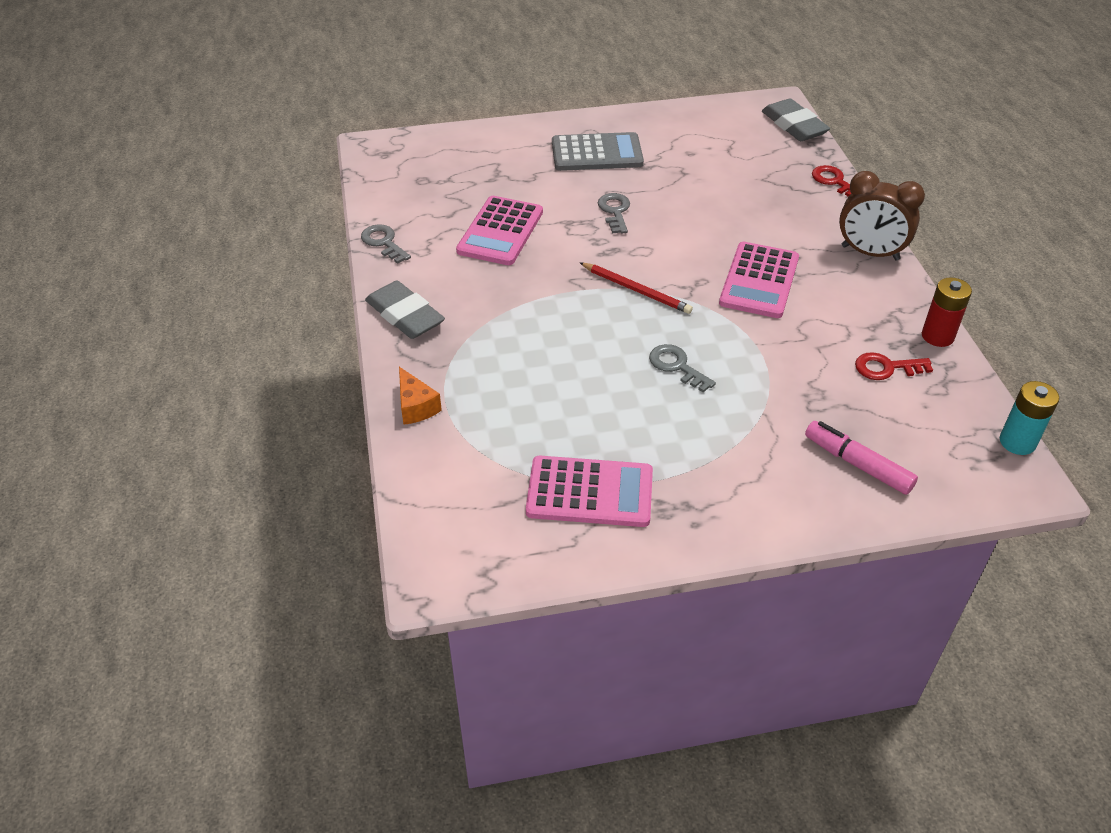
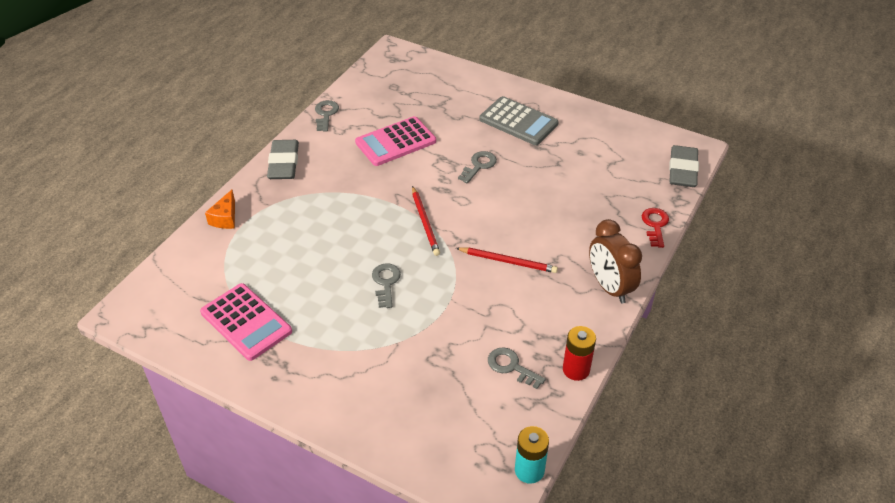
camera: 40 degrees right, 0 degrees up
(759, 281) = (508, 261): pink calculator -> red pencil
(857, 464) = (408, 410): pink marker -> none
(886, 368) = (511, 367): red key -> grey key

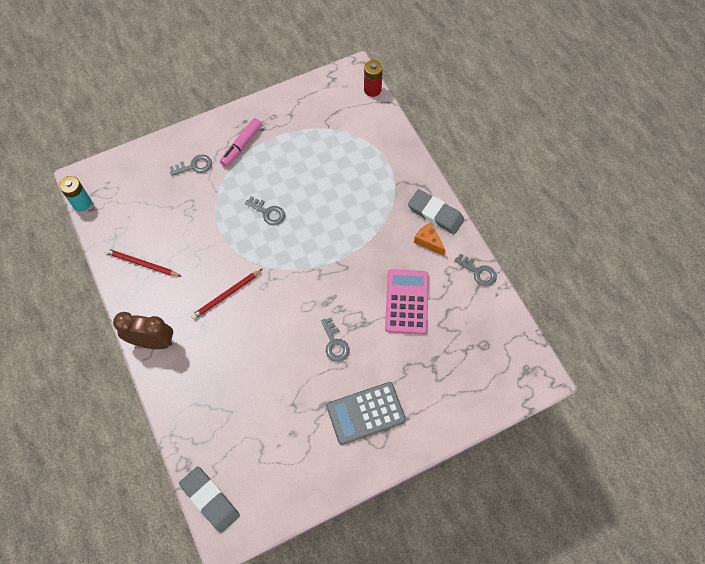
camera: 125 degrees right, 20 degrees up
(225, 218) = (400, 154): orange cheese -> orange cheese (428, 241)
(246, 322) = (297, 126): pink calculator -> none
(314, 358) = (241, 145): none -> pink marker
(425, 223) = (303, 268): red pencil -> red pencil (142, 264)
(511, 367) = (148, 239): grey key -> grey key (194, 166)
(576, 369) = (115, 272): red battery -> red battery (372, 89)
(655, 225) = (176, 422): red key -> none

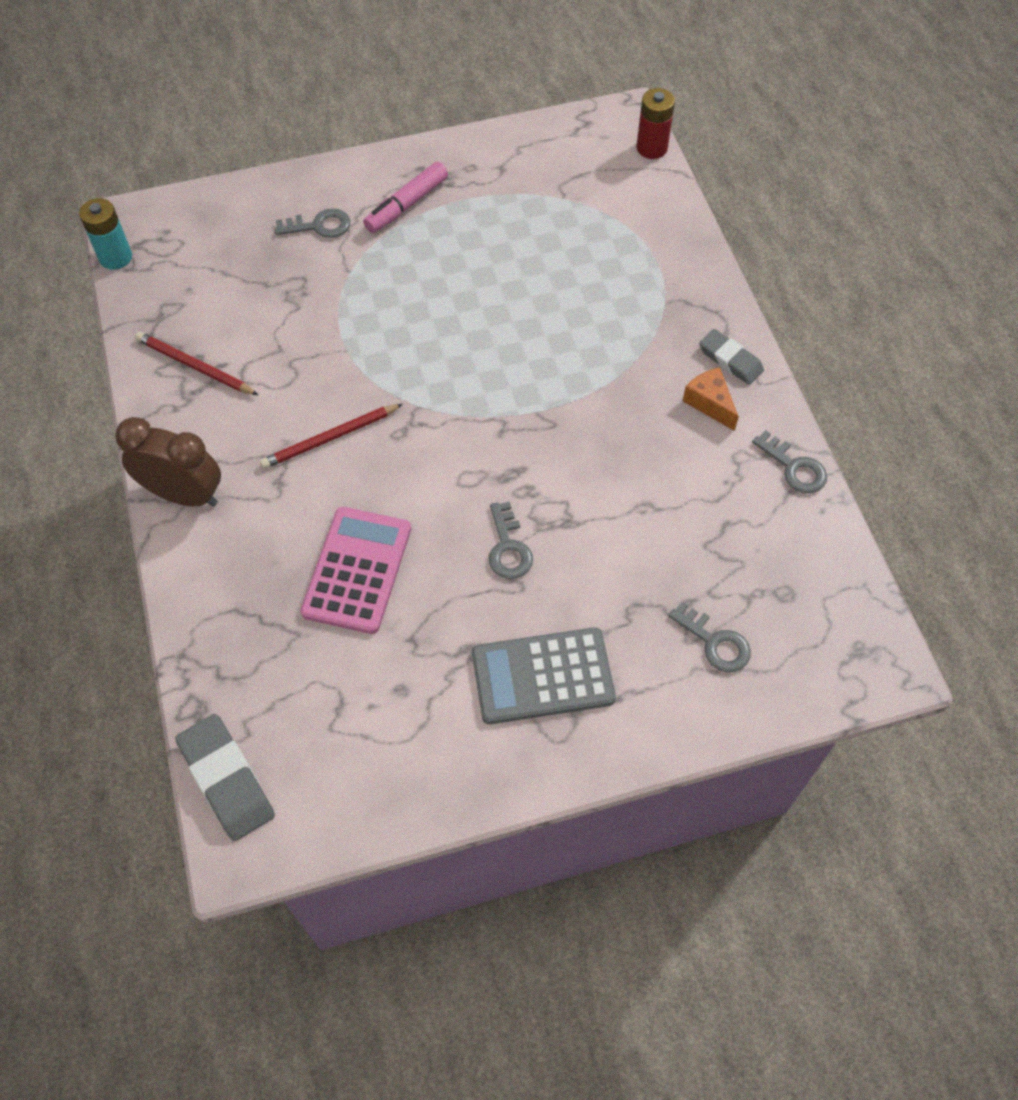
camera: 10 degrees right, 5 degrees down
(268, 212) = (431, 316): grey key -> grey key (714, 642)
(407, 302) = (653, 498): pink calculator -> pink calculator (357, 570)
(435, 214) = (730, 360): grey eraser -> grey eraser, size x0.65

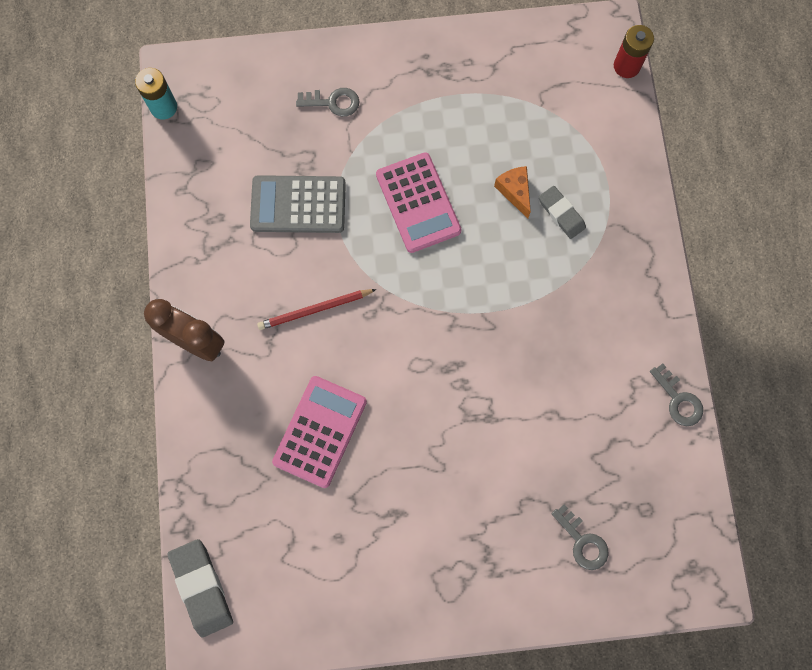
camera: 10 degrees right, 15 degrees up
(195, 366) = (216, 224): red pencil -> none
(406, 205) = (408, 92): pink marker -> none
(437, 310) = (418, 203): none -> pink calculator
(508, 547) = (438, 432): grey key -> none
(542, 676) = (446, 546): grey calculator -> grey calculator (298, 205)
(709, 403) = (623, 329): orange cheese -> orange cheese (514, 192)
(730, 360) = (649, 290): grey eraser -> grey eraser (561, 213)

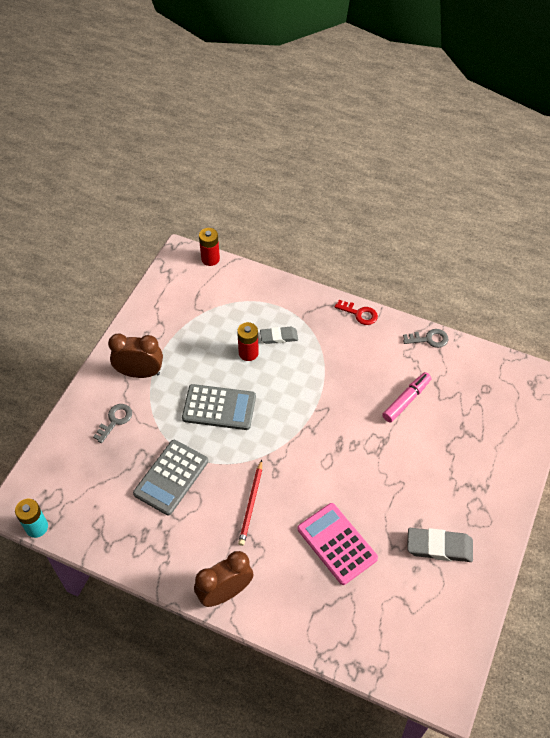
camera: 60 degrees left, 20 degrees down
(202, 587) = (405, 678): grey eraser -> grey eraser (439, 547)
(410, 89) = (140, 373): none -> brown clock
(418, 203) = (219, 407): pink calculator -> grey calculator
(514, 192) = (248, 353): orange cheese -> red battery
(564, 416) = (406, 400): none -> pink marker
(582, 541) = (489, 430): grey key -> none
(661, 291) = (359, 314): none -> red key

